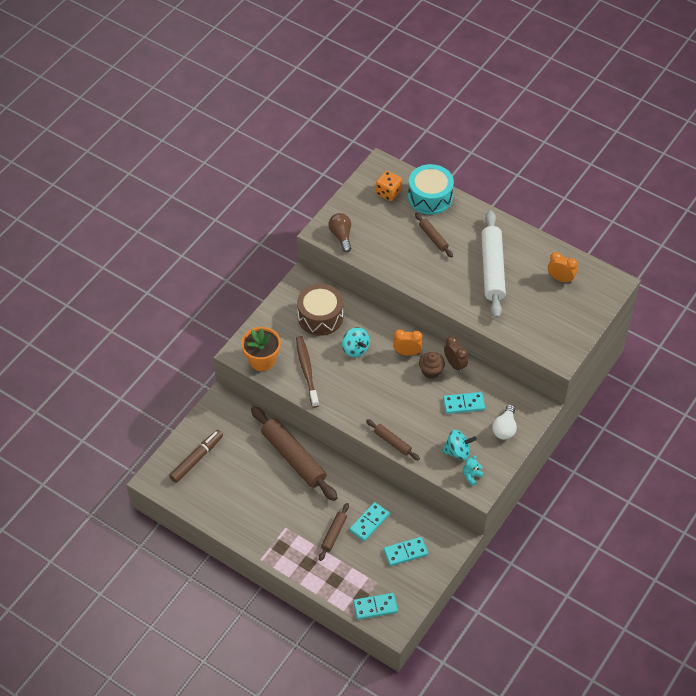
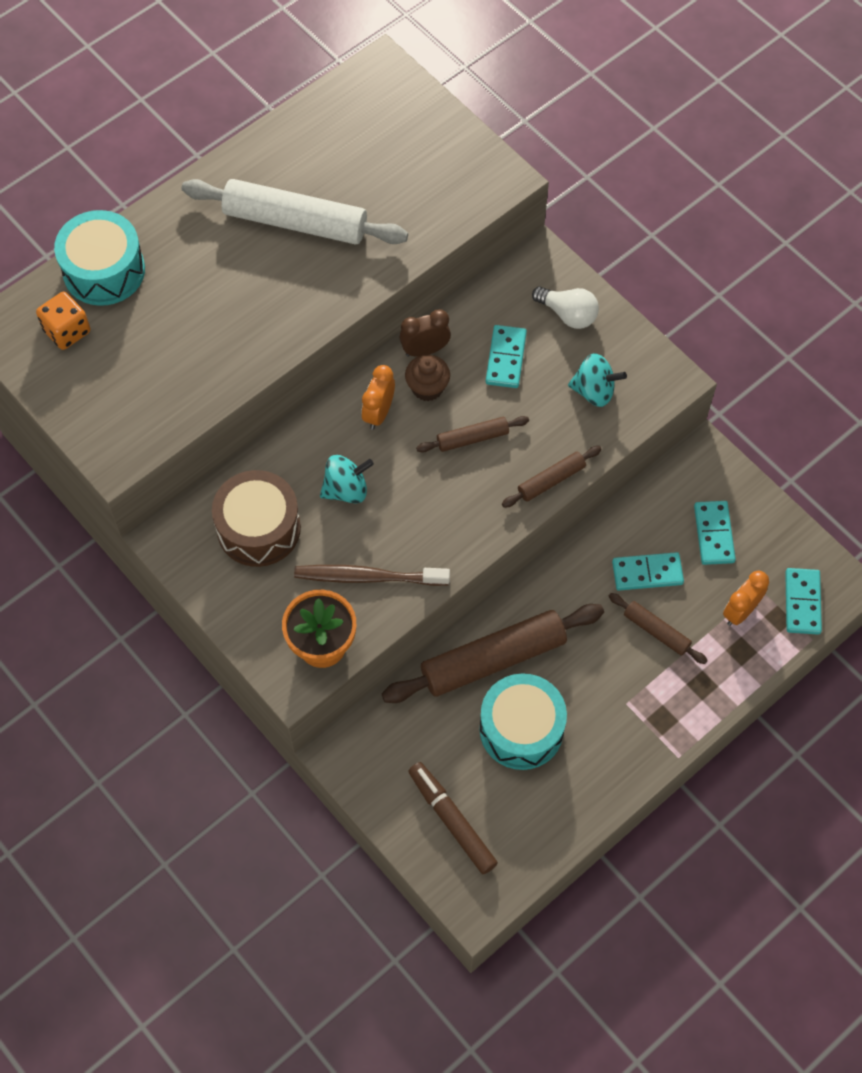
camera: 75 degrees left, 10 degrees up
(256, 480) = (521, 729): none -> turquoise drum
(341, 236) = (137, 429): brown light bulb -> none
(369, 522) = (647, 573): turquoise domino -> turquoise domino turned 60 degrees counterclockwise
(433, 238) = (196, 289): brown rolling pin -> brown rolling pin (472, 438)
(457, 451) = (594, 391): turquoise spinning top -> turquoise spinning top turned 90 degrees clockwise
(471, 476) = (645, 384): turquoise teddy bear -> none
(560, 279) = (348, 135): orange clock -> orange clock (740, 611)

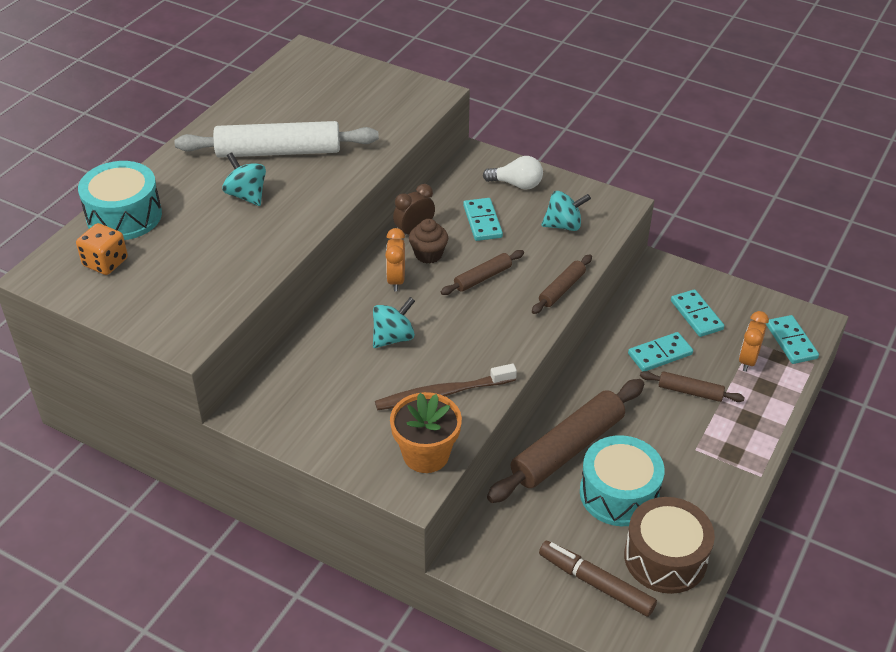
camera: 20 degrees left, 20 degrees down
(239, 278) = (246, 195): none -> turquoise spinning top
(258, 528) = (328, 384): brown drum -> brown drum (665, 557)

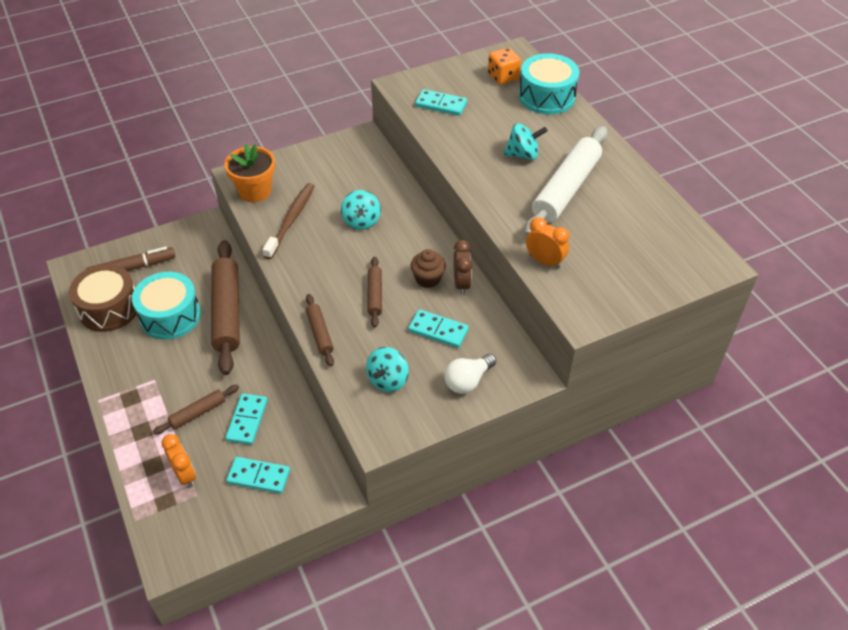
camera: 125 degrees right, 5 degrees up
(396, 280) = (416, 248): orange clock -> orange clock (544, 261)
(791, 341) = (169, 524): turquoise domino -> turquoise domino (441, 105)

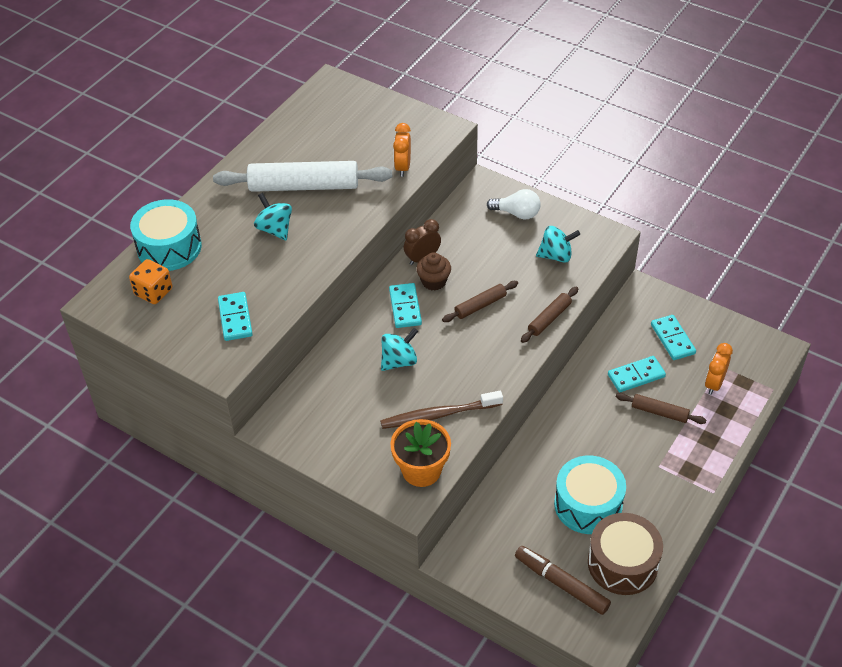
camera: 120 degrees left, 0 degrees up
(227, 312) = (547, 462): brown rolling pin -> none
(438, 330) = (484, 250): turquoise domino -> turquoise domino (405, 307)

